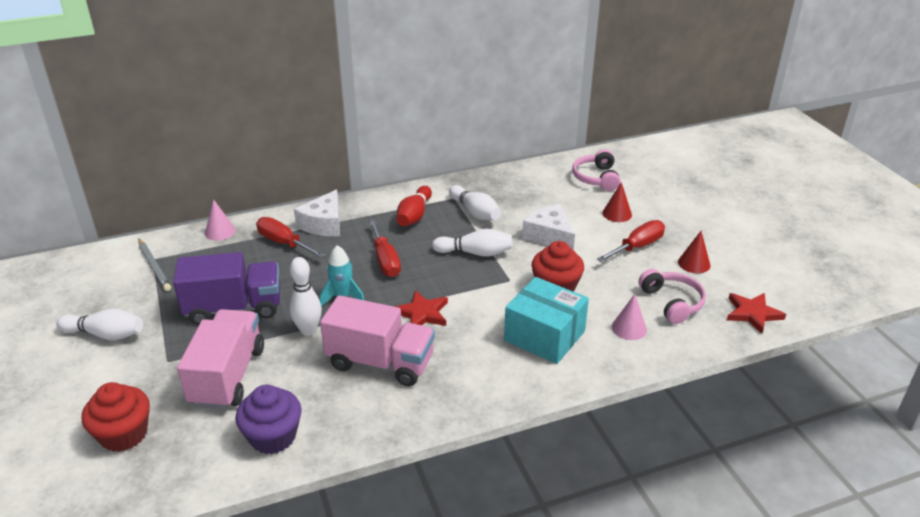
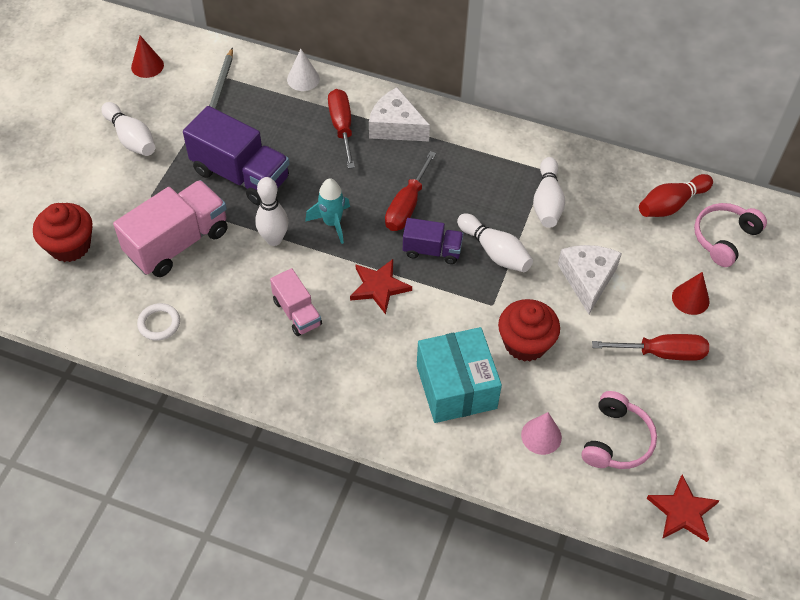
camera: 40 degrees right, 20 degrees up
(220, 231) = (303, 79): pink cone -> white cone
(273, 436) = (159, 323): purple cupcake -> white ring
(324, 224) = (395, 126): white cheese -> white cheese turned 60 degrees clockwise
(380, 362) = (297, 313): pink truck -> pink truck, size x0.56
(414, 215) = (485, 168): red bowling pin -> red bowling pin (671, 204)
(433, 274) = (432, 250): none -> purple truck
(694, 263) = (696, 414): red cone -> red cone (147, 66)

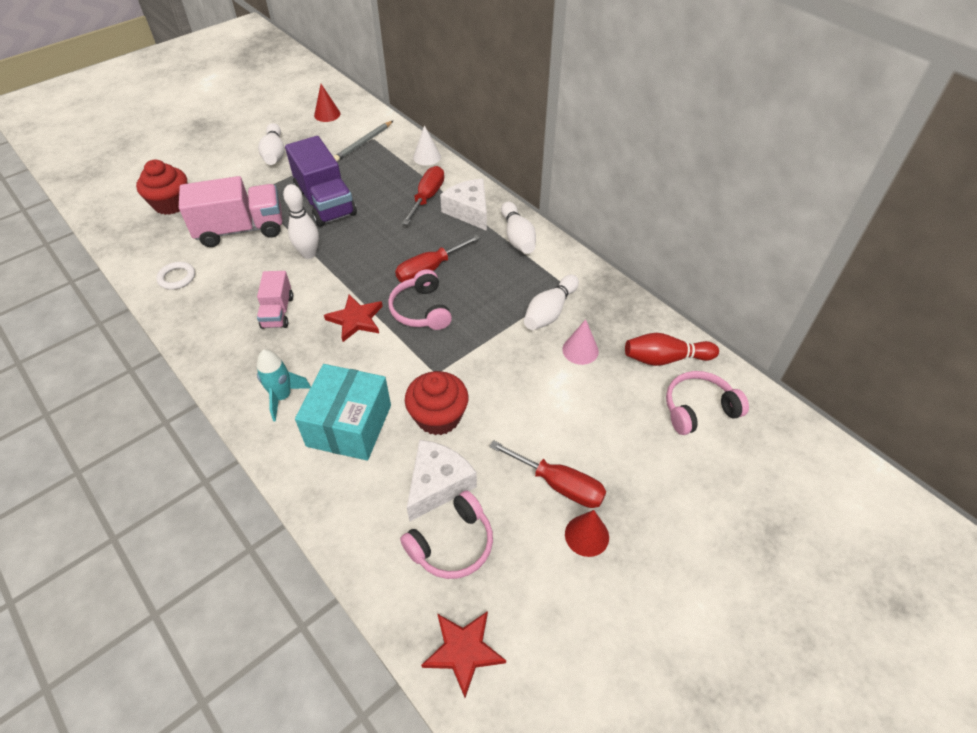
camera: 30 degrees right, 5 degrees down
(332, 223) = (361, 259): turquoise rocket -> turquoise rocket (282, 397)
(432, 250) = (421, 310): purple truck -> pink headphones
(495, 252) = (472, 332): white bowling pin -> white bowling pin (517, 237)
(541, 436) = (386, 504): pink cone -> pink cone (580, 350)
(587, 279) = (537, 388): white cheese -> white cheese (438, 484)
(690, 299) = (624, 448): red cone -> red cone (587, 535)

